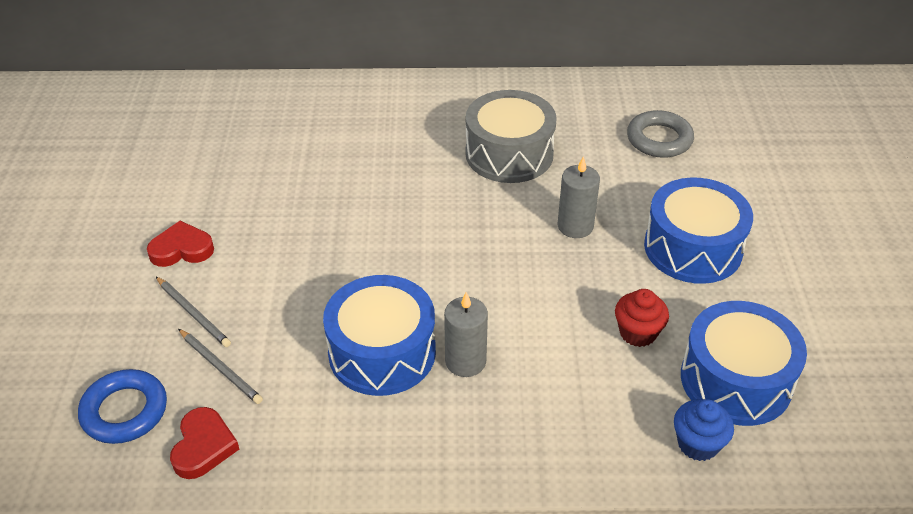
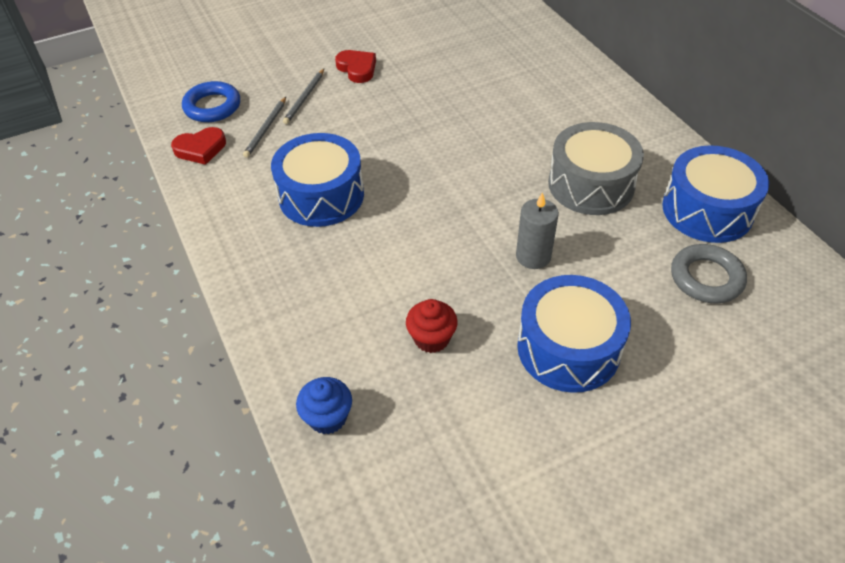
camera: 65 degrees right, 5 degrees up
(465, 361) = (337, 242): grey candle -> none
(736, 380) = (417, 427): blue drum -> blue drum (707, 210)

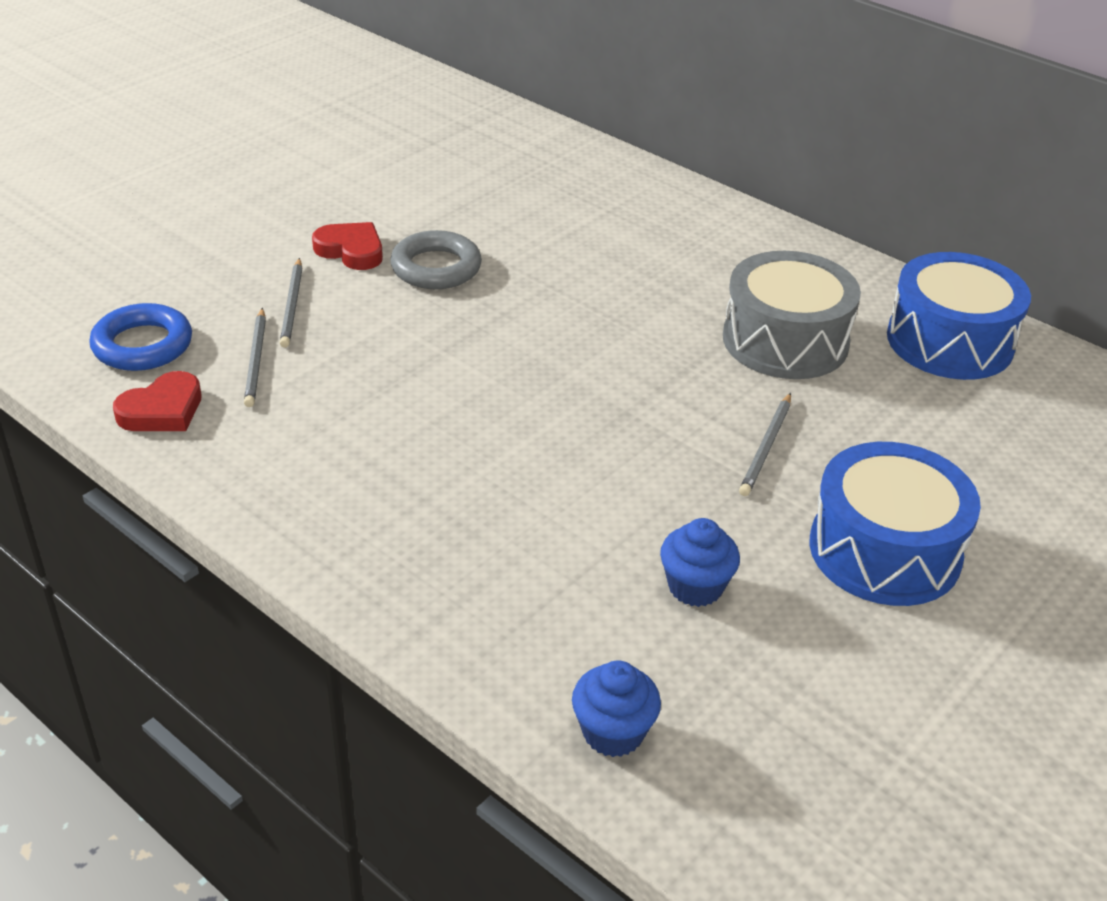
camera: 25 degrees left, 10 degrees down
(321, 195) = (407, 435): blue drum -> none
(431, 338) = (695, 587): red cupcake -> blue cupcake
(533, 256) = (766, 447): grey candle -> grey pencil
(706, 278) = (999, 422): grey ring -> grey ring (436, 268)

